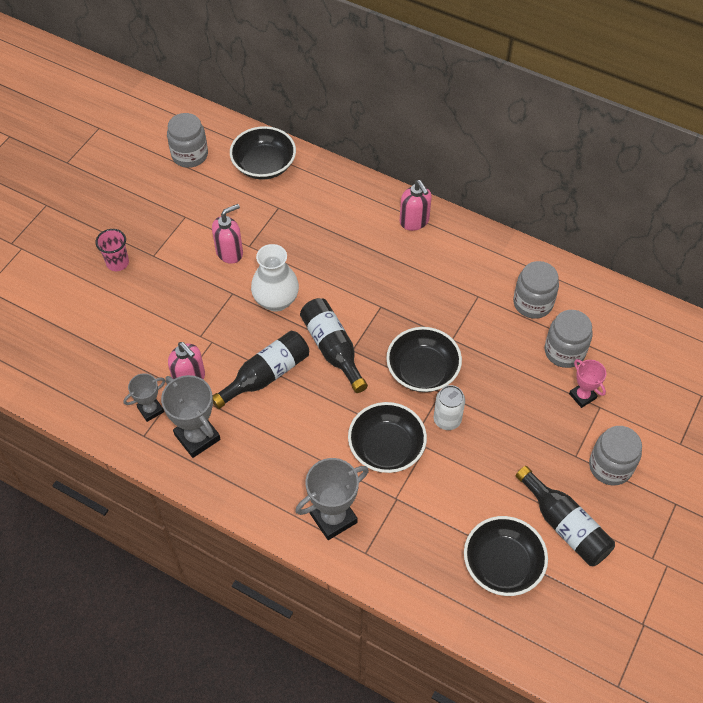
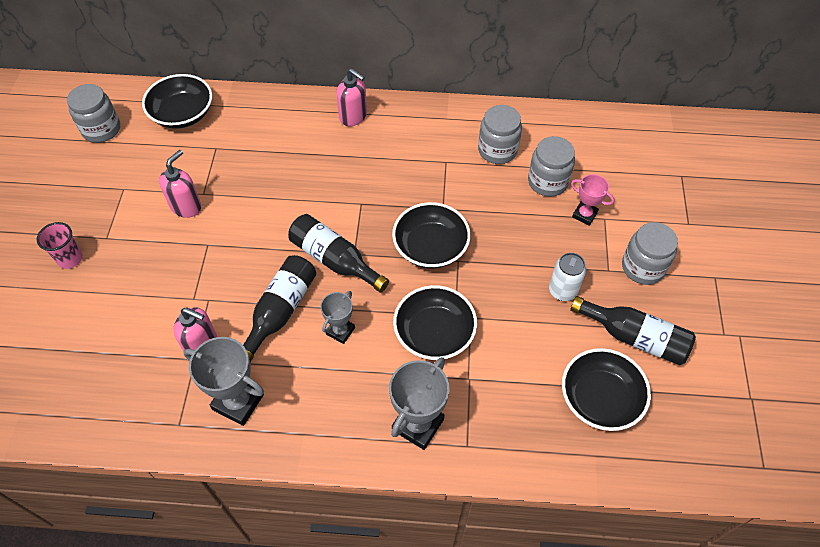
camera: 25 degrees left, 0 degrees up
(150, 410) = (174, 394): grey trophy -> grey trophy (340, 331)
(276, 300) = (256, 235): white vase -> none
(447, 420) = (477, 284): white can -> white can (562, 291)

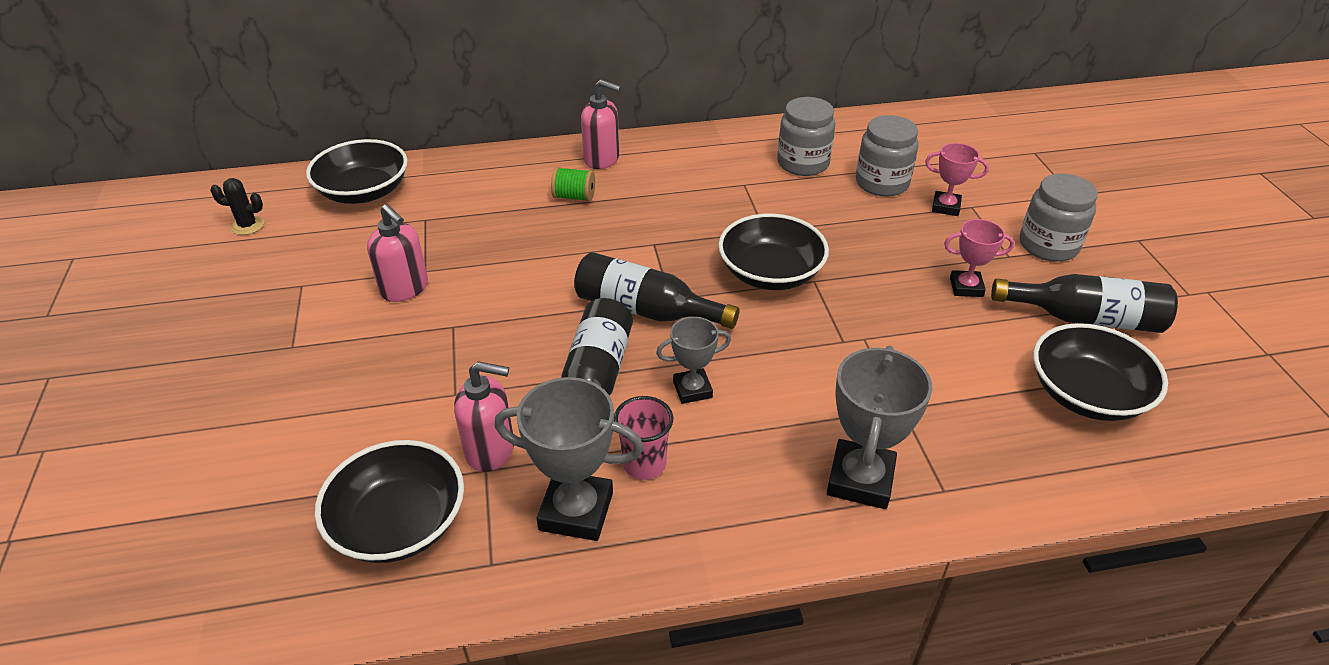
camera: 15 degrees left, 15 degrees down
(70, 259) = (240, 382): pink cup -> pink cup (644, 464)
(101, 129) = (248, 226): grey jar -> black cactus
(186, 206) = (405, 289): pink soap dispenser -> pink soap dispenser turned 120 degrees clockwise
(321, 148) = (574, 197): none -> green spool
(340, 331) = (692, 389): grey trophy -> grey trophy turned 60 degrees clockwise
(434, 333) = (825, 366): black bowl -> black bowl (399, 523)
(562, 291) = (966, 287): white can -> pink trophy

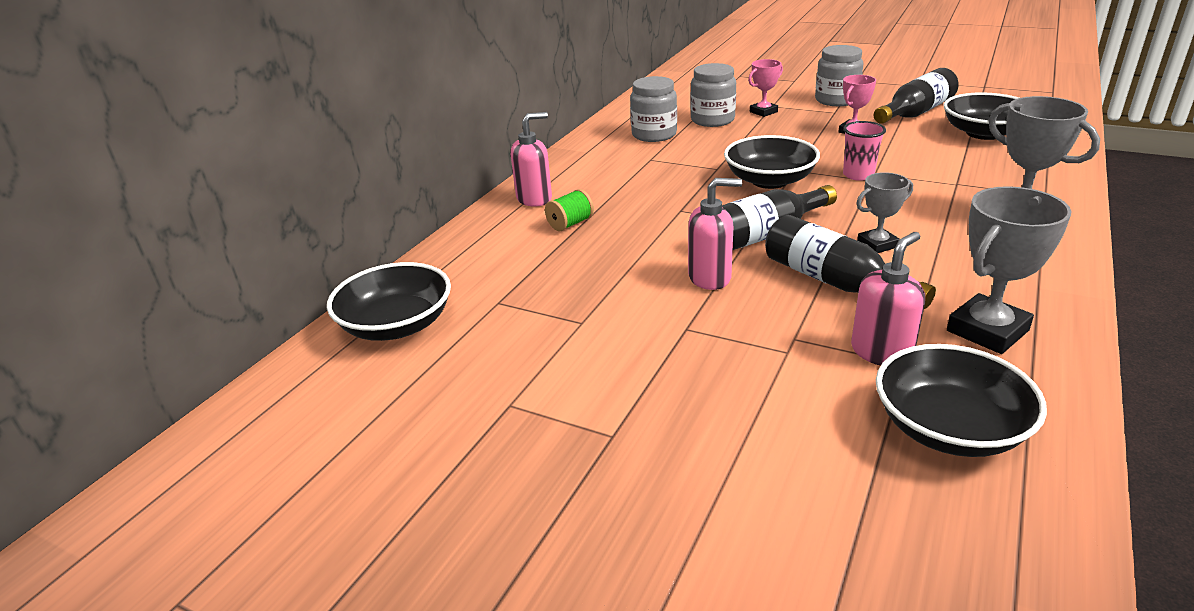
camera: 50 degrees left, 10 degrees down
(248, 226) = (341, 419): black cactus -> none
(405, 289) = (597, 340): pink soap dispenser -> pink soap dispenser (710, 278)
(644, 464) = (950, 286): pink cup -> pink cup (858, 175)
(692, 389) = (877, 244): grey trophy -> grey trophy turned 45 degrees clockwise

